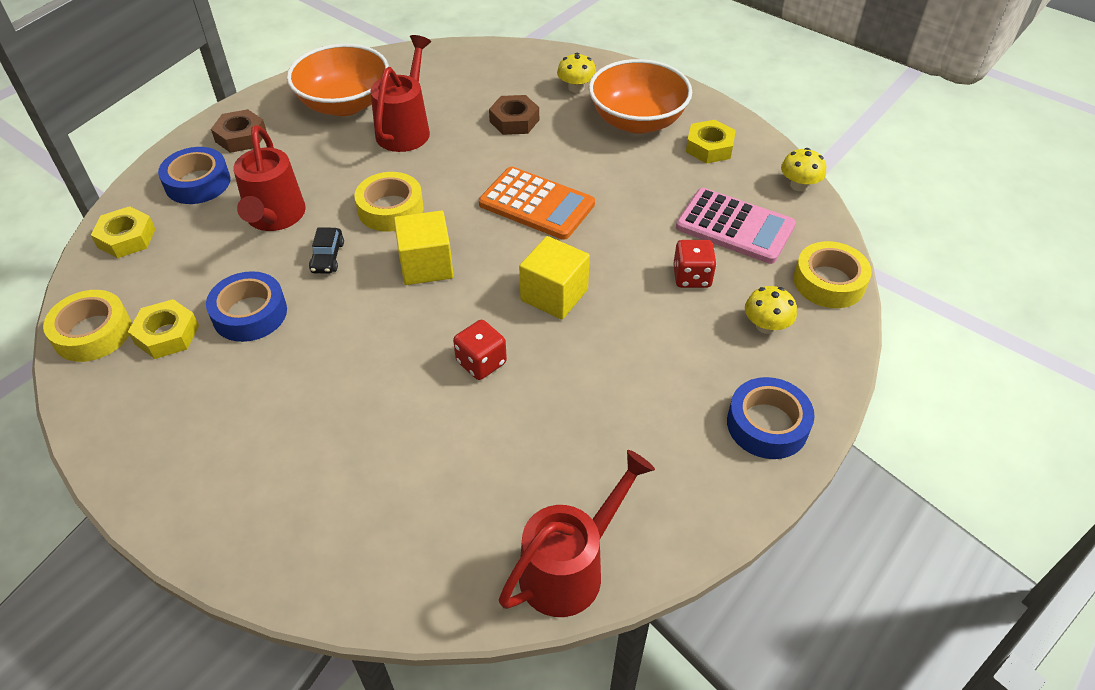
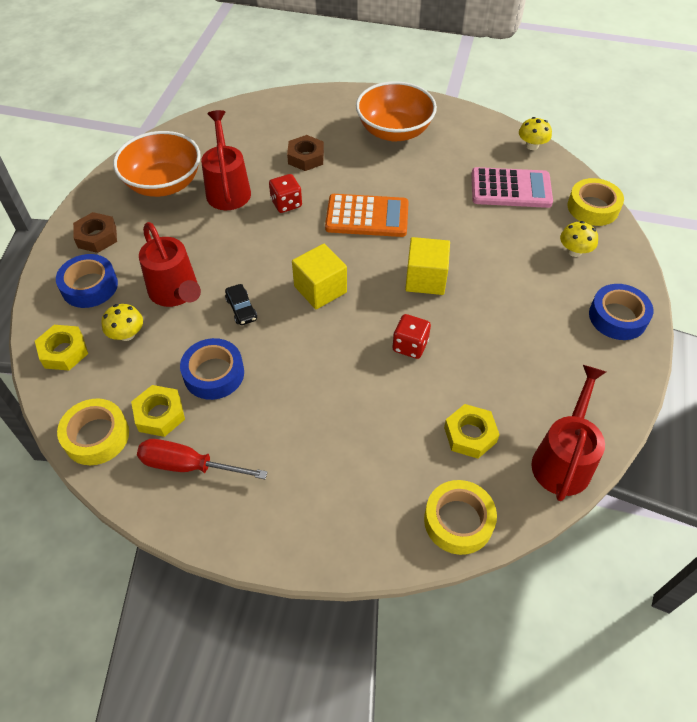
camera: 25 degrees left, 5 degrees up
(155, 398) = (188, 466): none -> red screwdriver
(390, 209) = (262, 256): yellow tape -> yellow tape (458, 521)
(576, 88) = (333, 118): yellow mushroom -> yellow mushroom (127, 334)
(691, 277) = (507, 234): red dice -> red dice (286, 203)
(709, 147) = (456, 136): yellow nut -> yellow nut (470, 435)

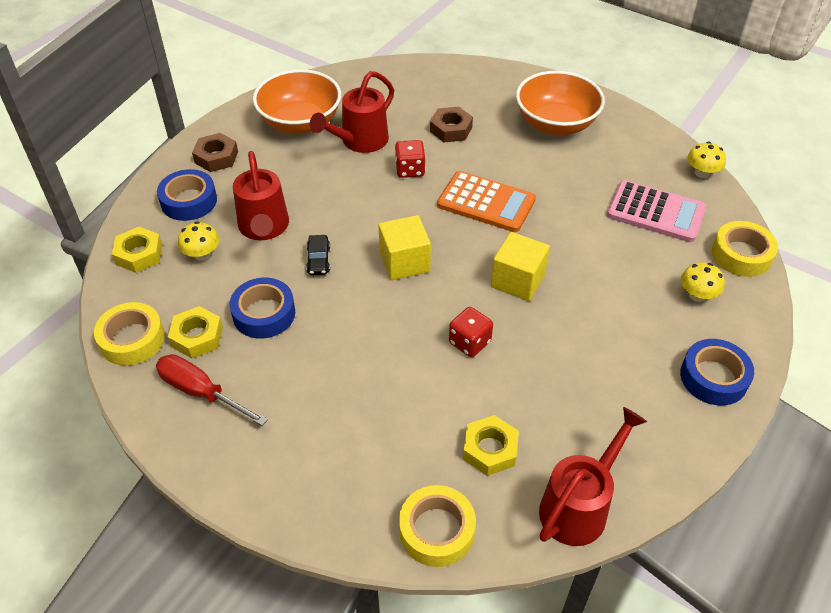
camera: 20 degrees right, 5 degrees down
(228, 189) = (359, 142): red watering can -> red watering can turned 150 degrees counterclockwise

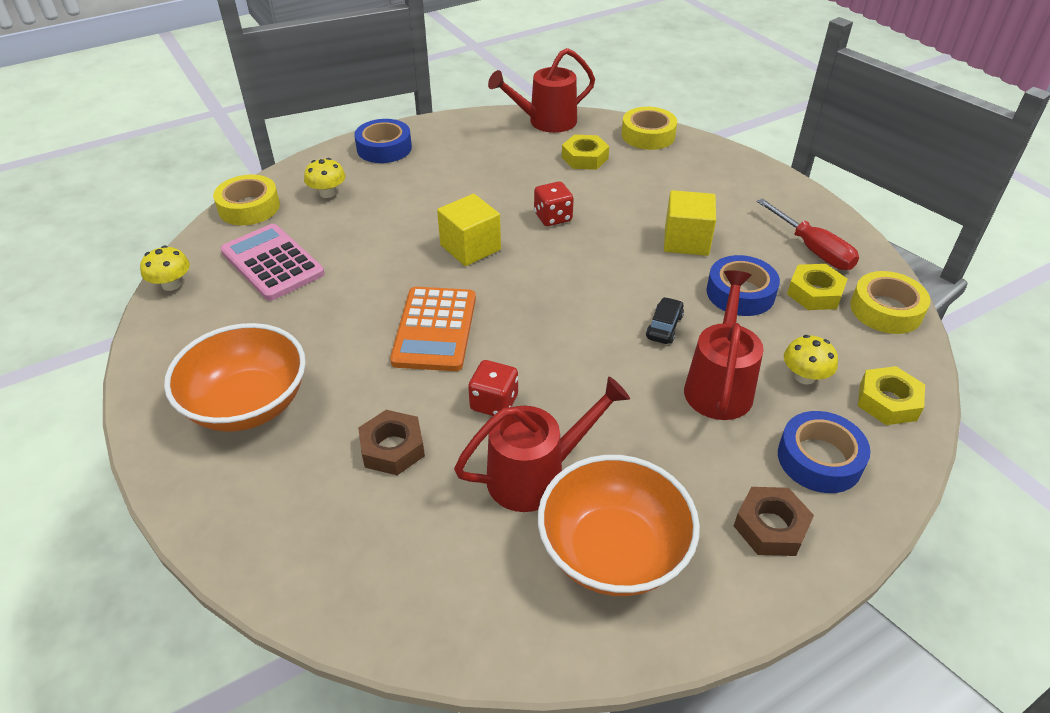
camera: 155 degrees left, 5 degrees down
(404, 262) = (570, 297): yellow cube -> yellow cube (686, 241)
(486, 202) = (435, 329): orange calculator -> orange calculator turned 135 degrees counterclockwise

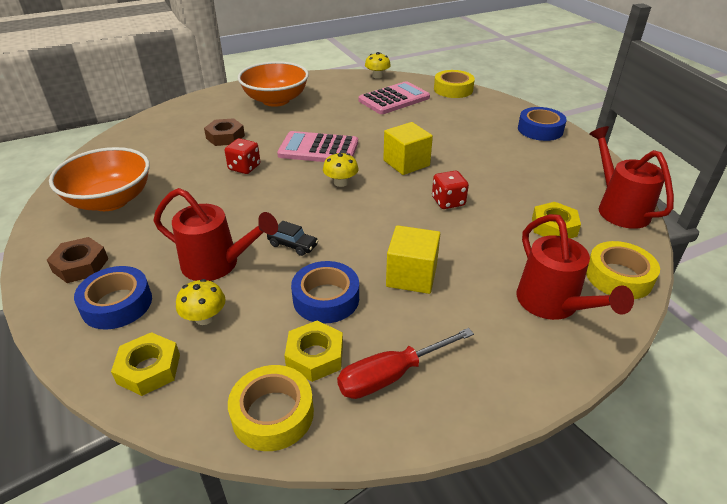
camera: 95 degrees right, 5 degrees down
(328, 193) = (473, 111): yellow mushroom -> yellow mushroom (341, 182)
(435, 329) = (318, 149): orange calculator -> pink calculator
(537, 475) = (180, 179): red watering can -> red watering can (553, 305)

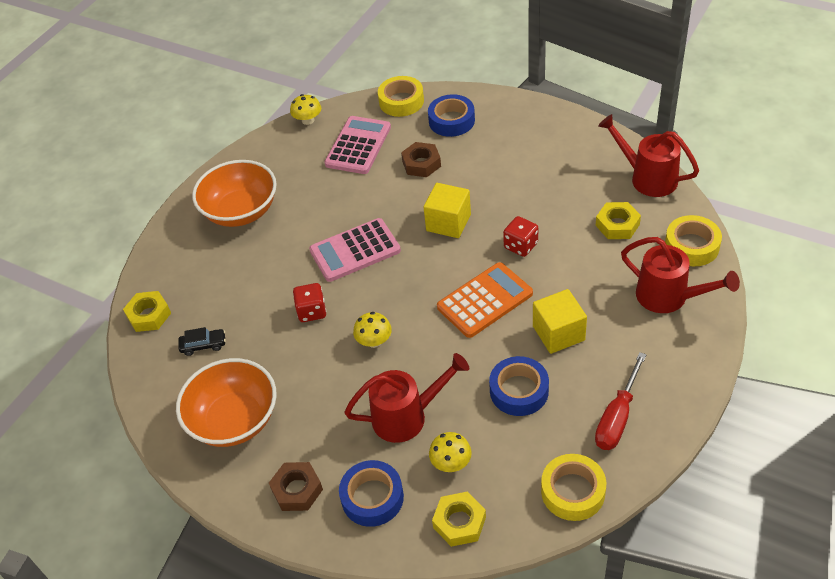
camera: 30 degrees left, 10 degrees up
(225, 137) = (248, 287): brown nut -> brown nut (421, 164)
(293, 245) = (445, 362): black car -> black car (203, 345)
(315, 356) = (557, 437): yellow nut -> yellow nut (149, 315)
(341, 182) = (415, 277): yellow mushroom -> yellow mushroom (374, 341)
(375, 222) = (484, 300): none -> orange calculator
(540, 130) = (523, 117): blue tape -> blue tape (451, 121)

